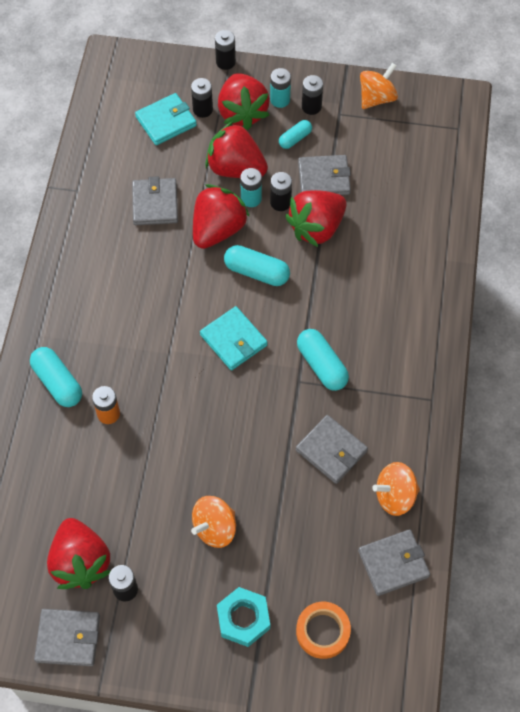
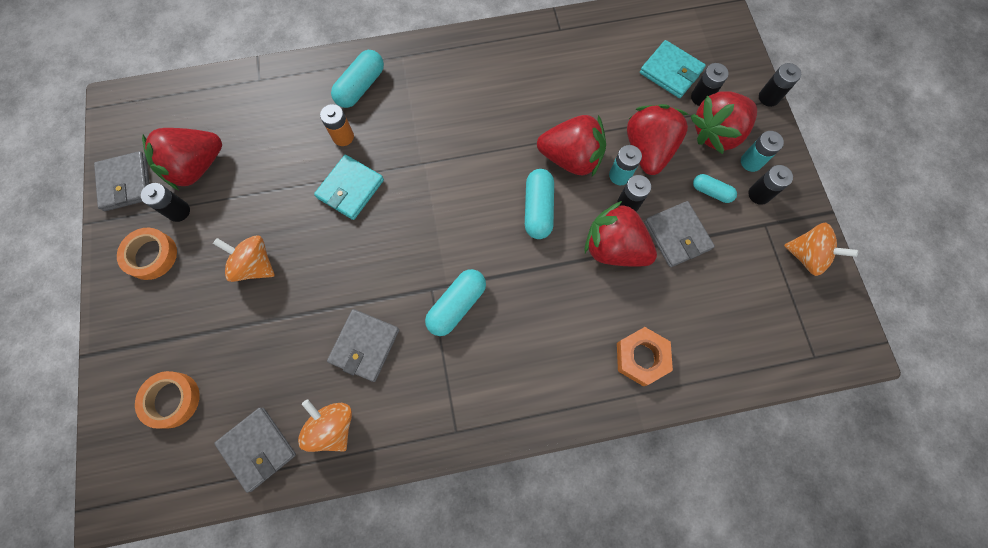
camera: 70 degrees right, 10 degrees up
(155, 204) = (575, 95): grey wallet -> none
(165, 625) = (151, 255): none -> orange tape
(233, 340) = (455, 214): turquoise wallet -> turquoise wallet (350, 189)
(243, 619) = (170, 321): turquoise nut -> none
(417, 243) = (641, 357): none -> orange nut

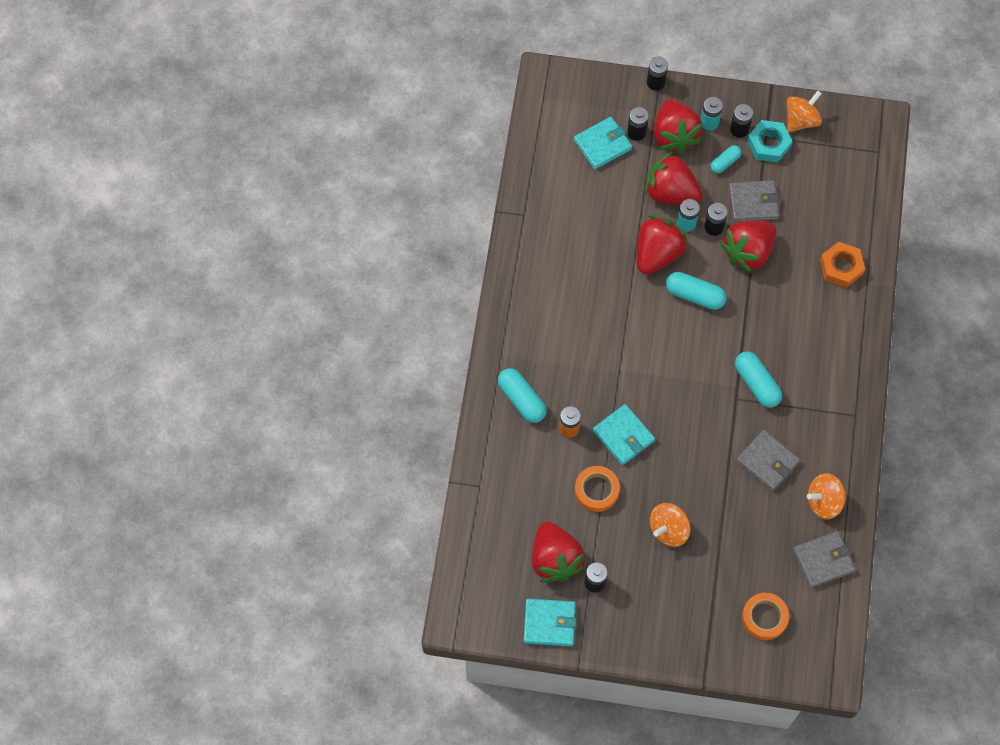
camera: 70 degrees left, 5 degrees down
(125, 183) = (549, 623): grey wallet -> turquoise wallet
(151, 255) = (630, 612): orange tape -> orange tape (596, 490)
(757, 230) = (768, 144): none -> turquoise nut

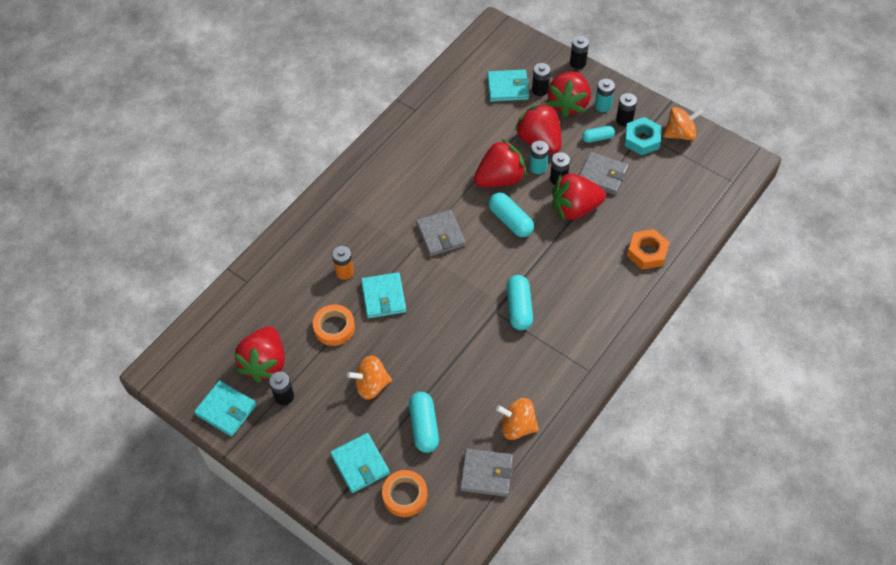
camera: 30 degrees right, 10 degrees down
(521, 399) = (322, 235): turquoise capsule -> turquoise capsule (424, 427)
(706, 610) = (360, 464): none -> turquoise wallet
(767, 461) = (489, 371): grey wallet -> grey wallet (440, 235)

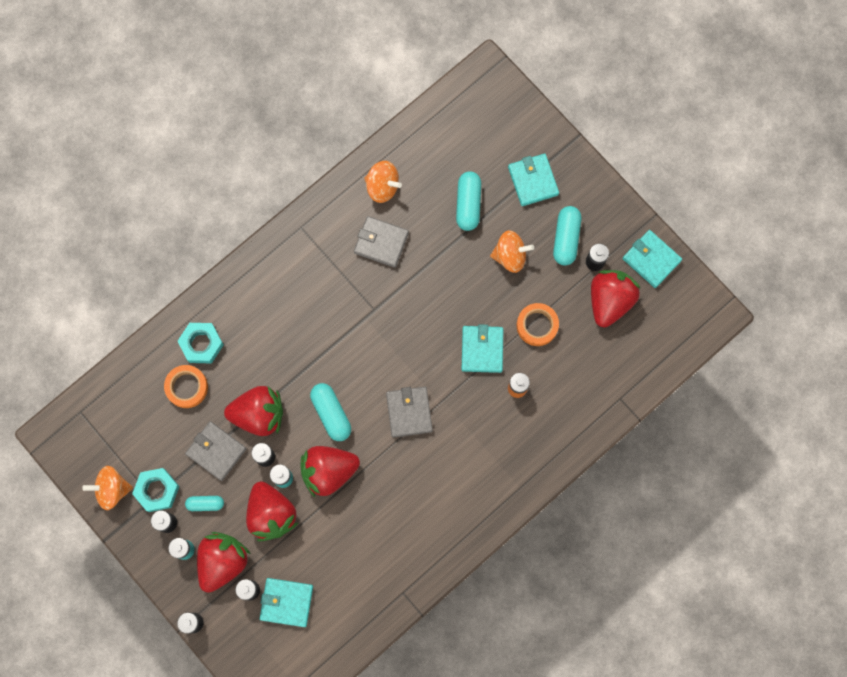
camera: 170 degrees left, 20 degrees up
(405, 495) = (497, 144): orange tape -> orange tape (187, 387)
(486, 474) = (421, 148): grey wallet -> grey wallet (381, 242)
(519, 308) = (349, 308): turquoise capsule -> turquoise capsule (566, 238)
(647, 252) = (201, 344): orange nut -> turquoise nut

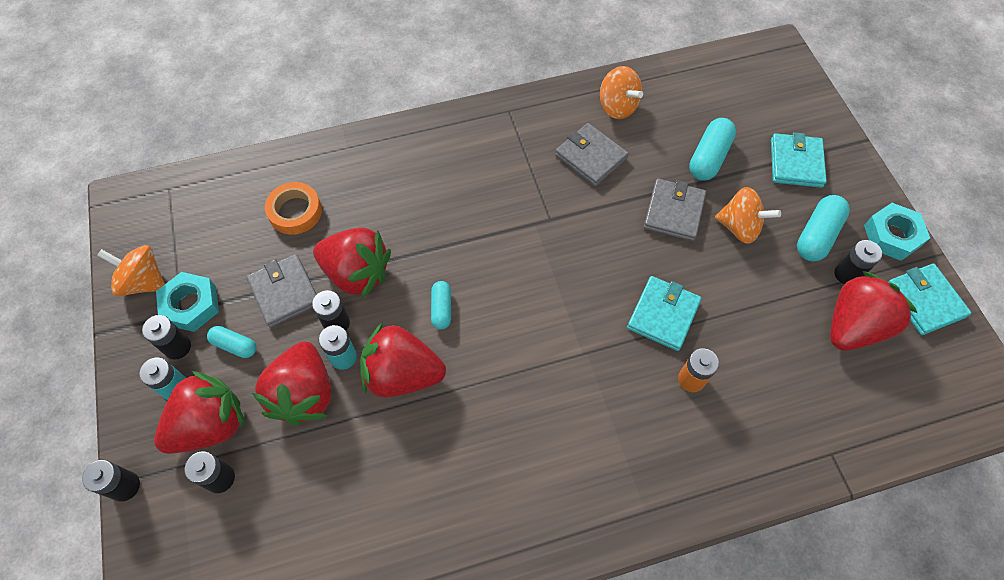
camera: 25 degrees right, 15 degrees down
(201, 344) = (338, 176): turquoise nut -> turquoise nut (892, 235)
(286, 602) = (256, 518): turquoise wallet -> none
(331, 414) = (441, 309): turquoise capsule -> turquoise capsule, size x0.61
(409, 412) = (538, 348): grey wallet -> grey wallet (674, 212)
(537, 325) = (745, 316): orange tape -> none

